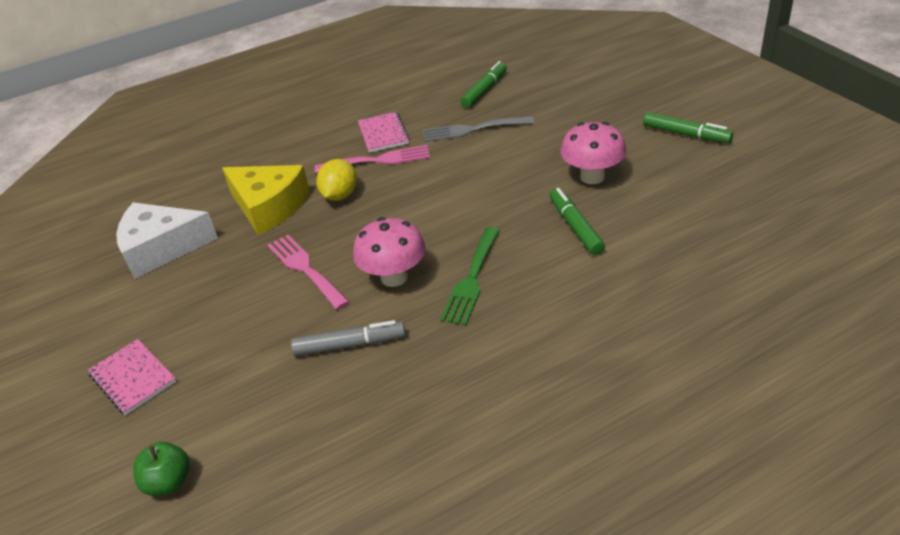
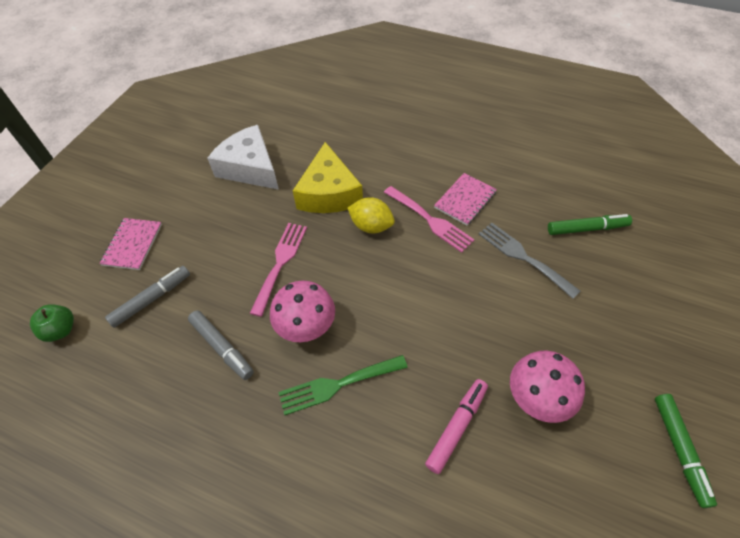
camera: 50 degrees right, 15 degrees up
(227, 383) = (152, 299): none -> grey marker
(340, 195) = (371, 226): yellow lemon -> yellow lemon turned 45 degrees clockwise
(575, 226) = (457, 427): green marker -> pink marker

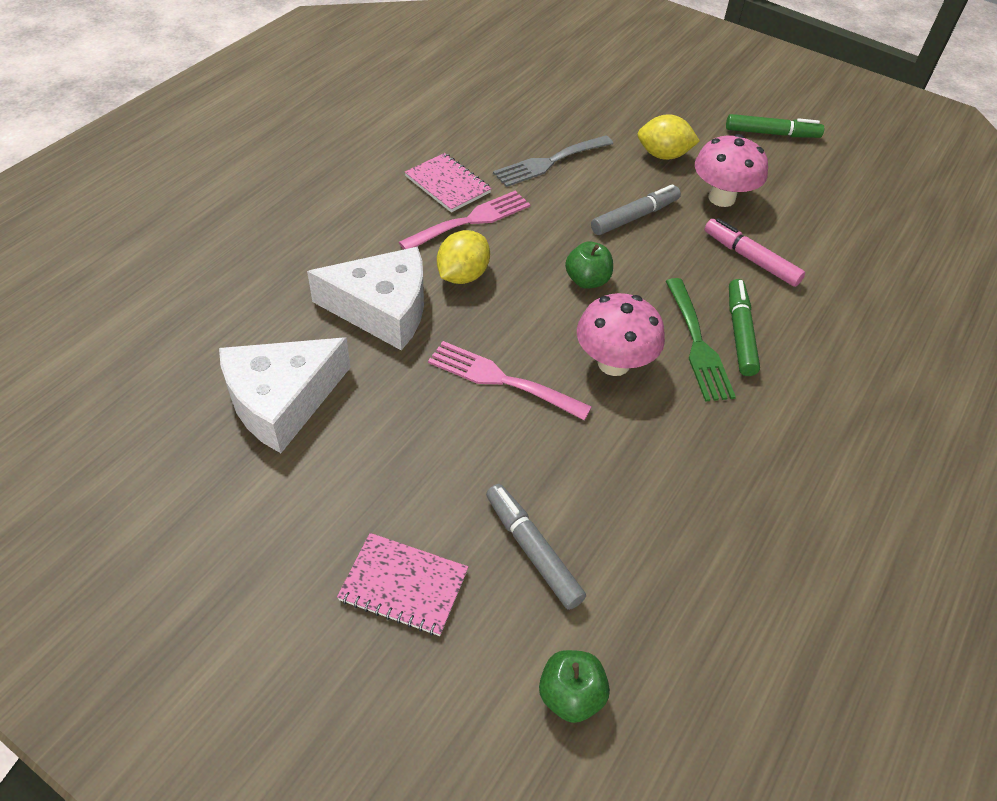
camera: 85 degrees left, 5 degrees down
(222, 347) = (633, 458): grey marker -> grey marker (635, 217)
(329, 193) = (383, 309): yellow cheese -> white cheese
(388, 300) = (587, 280): none -> green apple
(579, 342) = (663, 155): none -> yellow lemon
(587, 229) = (523, 110): green marker -> green marker (740, 333)

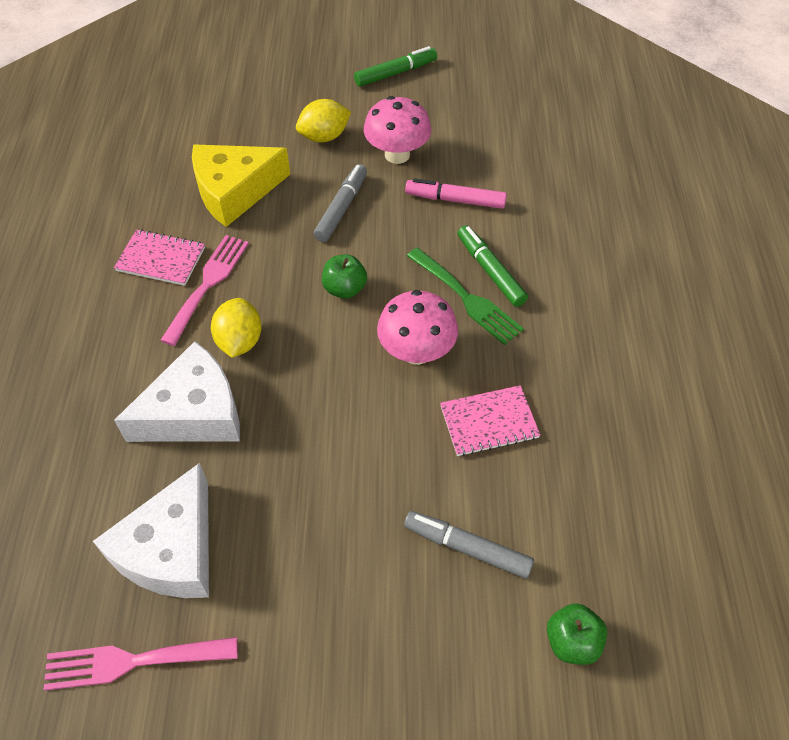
camera: 30 degrees left, 5 degrees up
(403, 585) = (394, 641): pink notebook -> pink notebook (489, 422)
(501, 380) = (341, 418): pink fork -> pink fork (132, 661)
(549, 162) = (234, 191): grey fork -> yellow cheese

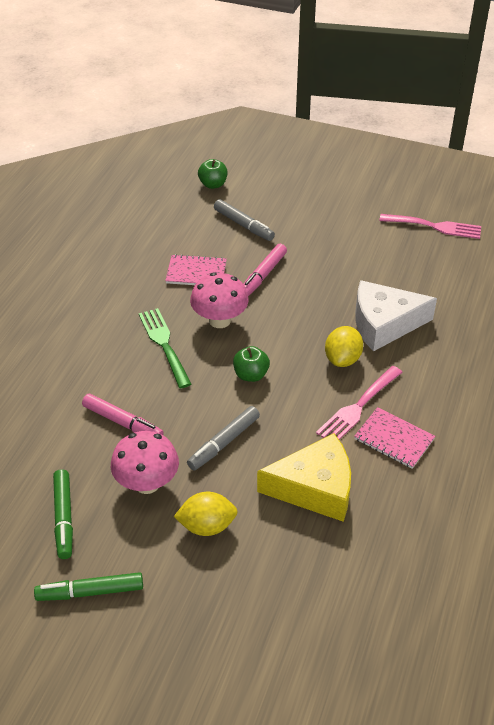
camera: 160 degrees left, 10 degrees down
(172, 550) = (409, 262): white cheese -> none
(392, 447) = (263, 275): none -> pink marker
(490, 271) = (134, 358): green marker -> green marker (64, 518)

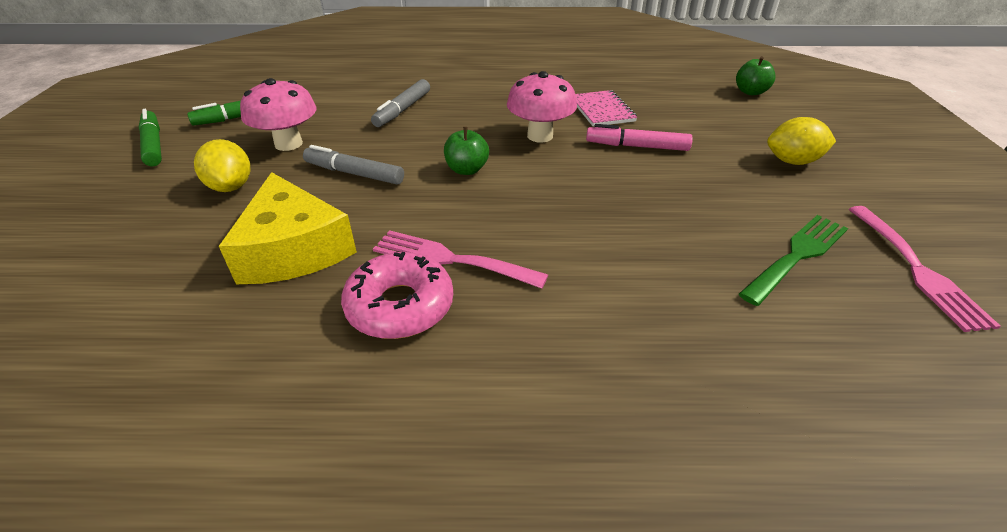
camera: 70 degrees right, 5 degrees down
(123, 422) = (366, 117): pink marker -> none
(164, 344) = (482, 115): green fork -> green fork (797, 255)
(243, 225) = (707, 120): grey marker -> grey marker (402, 110)
(342, 359) = (535, 230): yellow lemon -> yellow lemon (792, 161)
(384, 324) = (634, 254): white cheese -> none
(394, 439) = (400, 306): pink notebook -> pink donut

